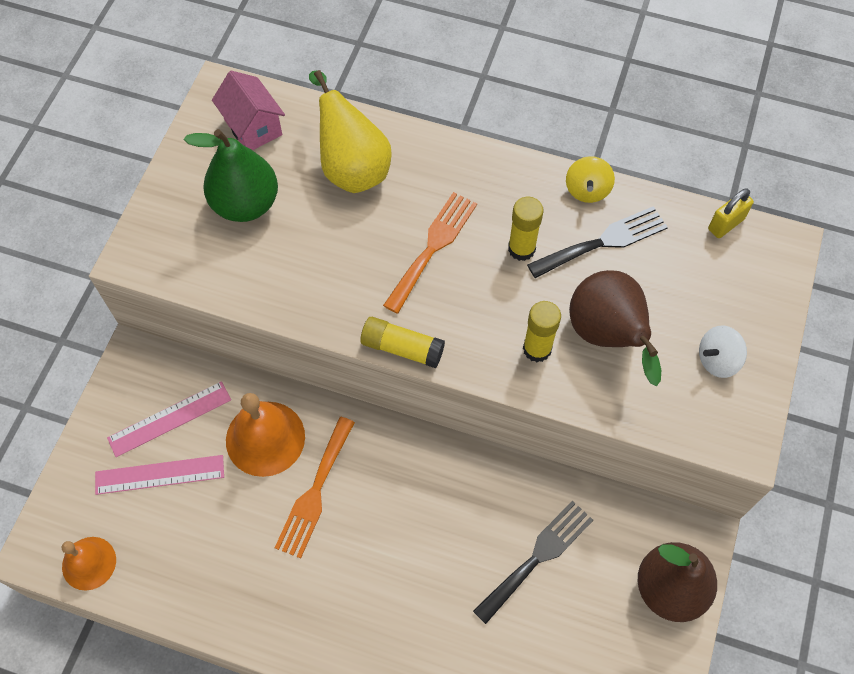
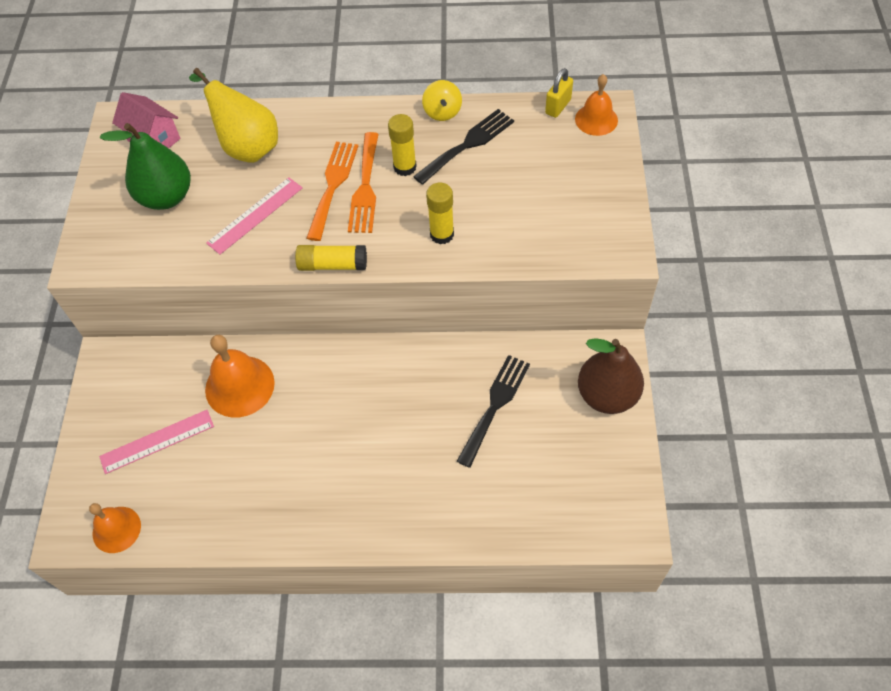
camera: 15 degrees left, 5 degrees down
(169, 419) = (152, 396): pink ruler -> pink ruler (255, 215)
(315, 492) = (295, 414): orange fork -> orange fork (365, 187)
(607, 336) = (494, 210): brown pear -> none
(717, 360) = (585, 202): white spinning top -> none
(766, 255) = (596, 119): none -> orange bell

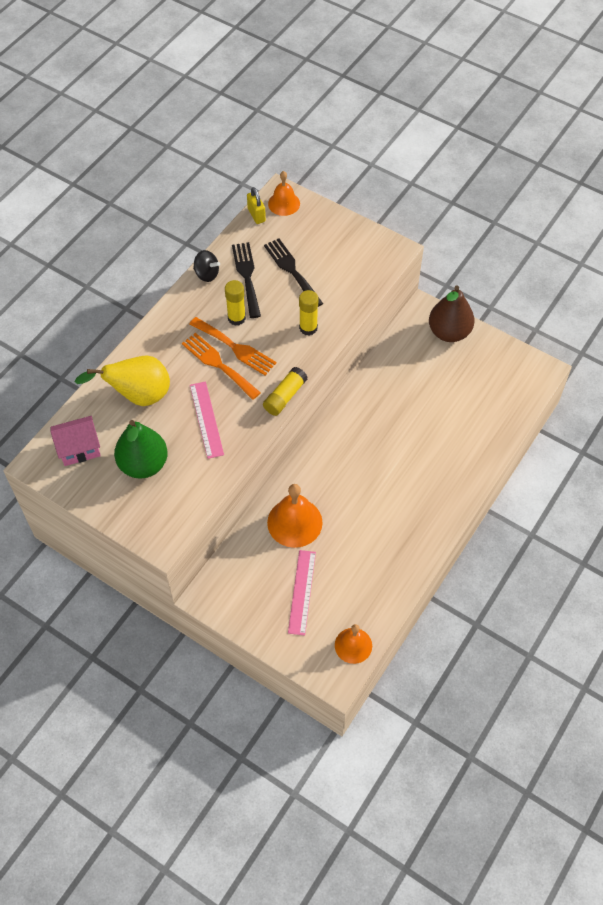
camera: 60 degrees left, 0 degrees up
(442, 112) = (207, 274): yellow spinning top -> black spinning top
(495, 405) = (415, 390): black fork -> black fork (291, 270)

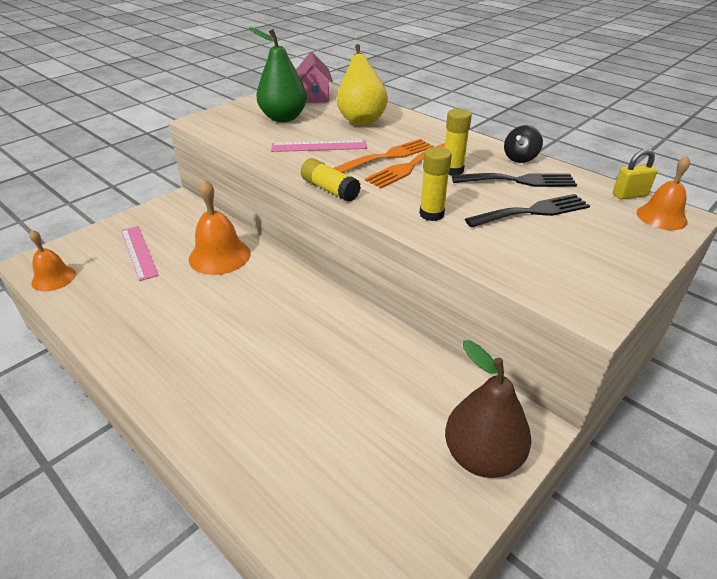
camera: 100 degrees right, 20 degrees down
(302, 592) = (139, 252): pink ruler -> pink ruler turned 45 degrees clockwise

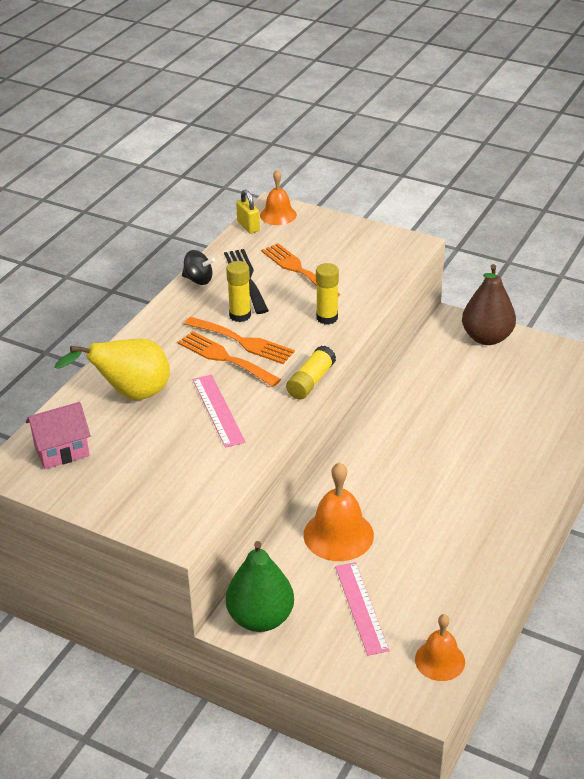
camera: 105 degrees left, 0 degrees up
(139, 252) = (361, 607): pink ruler -> pink ruler turned 60 degrees counterclockwise
(283, 118) = (145, 460): green pear -> green pear (260, 618)
(533, 211) = (297, 269): black fork -> orange fork

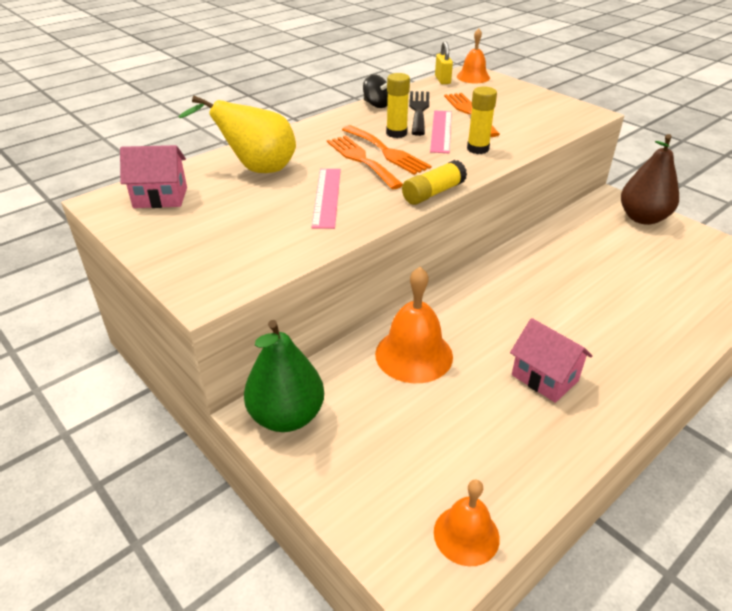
camera: 20 degrees right, 0 degrees up
(361, 607) = (401, 438): pink ruler -> pink ruler (441, 131)
(453, 524) = (544, 378): none -> pink house

